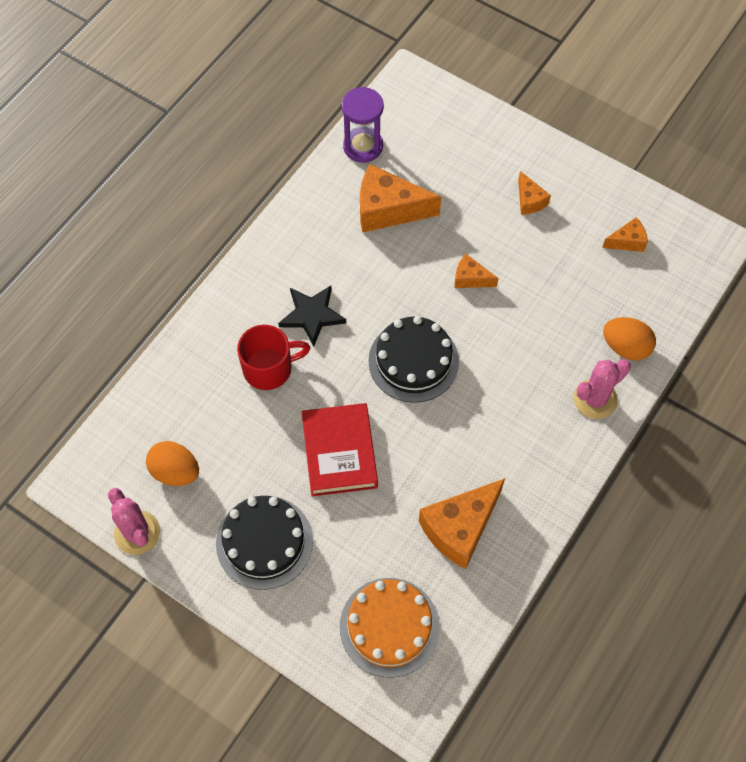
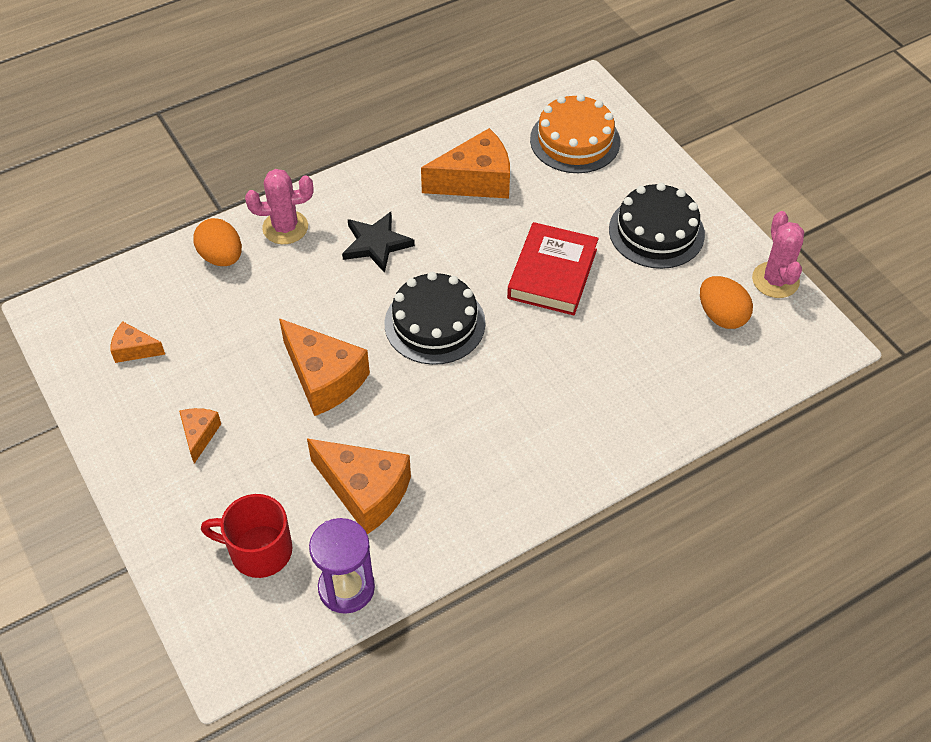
camera: 155 degrees left, 10 degrees down
(269, 368) = (587, 373): red mug -> red mug (259, 550)
(312, 315) = (516, 408): black star -> black star (376, 244)
(470, 278) = (324, 378): orange cheese -> orange cheese, size x1.94

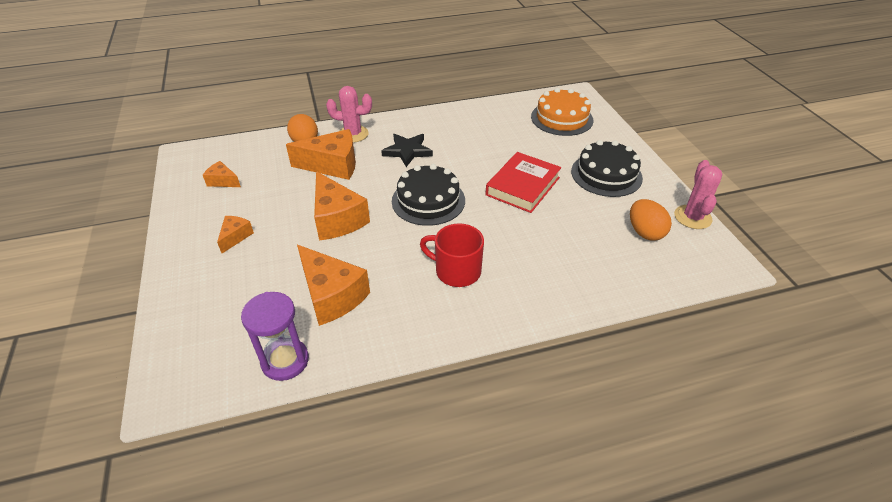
camera: 15 degrees right, 10 degrees down
(259, 550) = (234, 319): red mug -> red mug (456, 271)
(475, 181) = (487, 129): orange cheese -> orange cheese (332, 165)

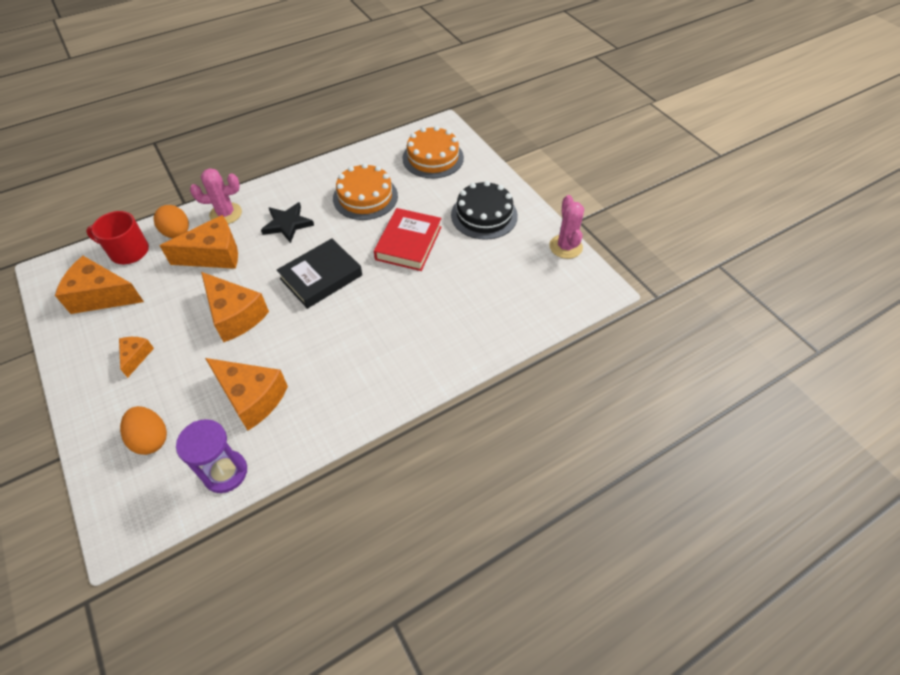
camera: 15 degrees left, 10 degrees up
(223, 181) = (102, 296): orange cheese -> orange cheese, size x1.94
(428, 200) = (321, 277): black cake -> black book
(456, 271) = (364, 346): red mug -> red mug (128, 251)
(488, 140) = (365, 197): none -> orange cake
(645, 232) = (526, 271): orange egg -> orange egg (151, 438)

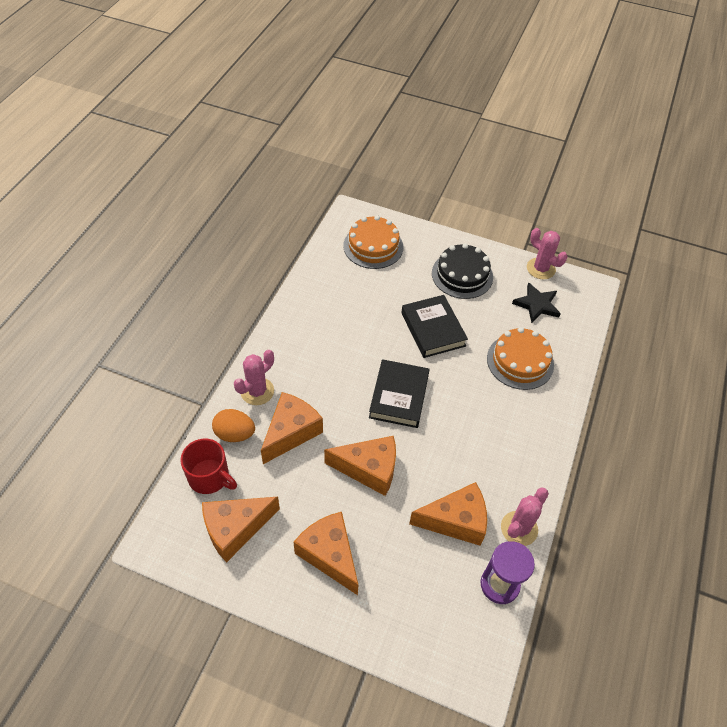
camera: 40 degrees left, 0 degrees up
(128, 251) = (209, 477): red mug -> red mug turned 120 degrees counterclockwise
(136, 356) = (329, 555): orange cheese -> orange cheese, size x1.94
(151, 438) = (419, 604): orange egg -> none
(287, 224) = (321, 369): black star -> black star (537, 305)
(294, 440) = (519, 528): none -> pink cactus
(365, 197) = (357, 310): orange cake -> orange cake (520, 361)
(409, 243) = (433, 329): red book -> black book

